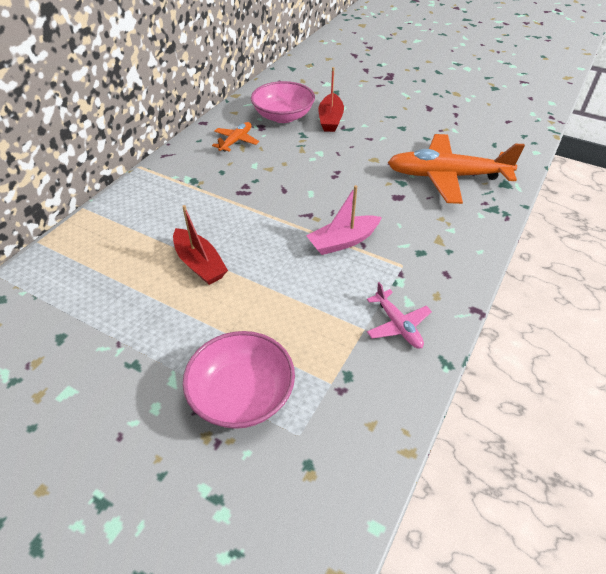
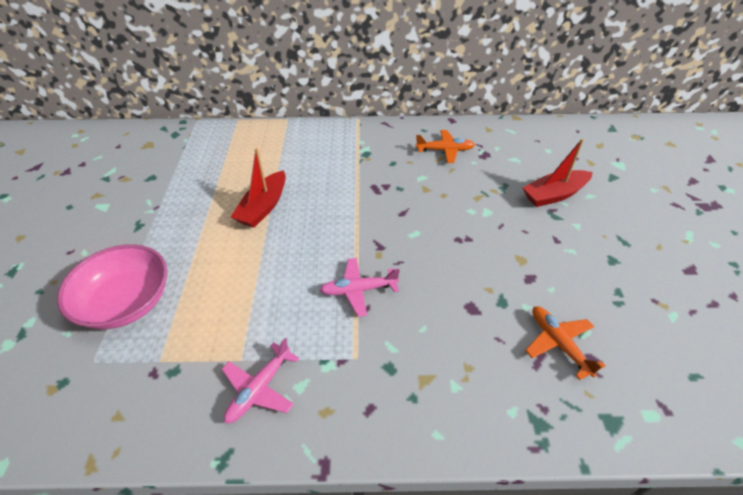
camera: 60 degrees right, 0 degrees up
(283, 116) = (519, 160): pink bowl -> none
(343, 241) = (358, 290): pink boat -> pink plane
(447, 176) = (559, 344): orange plane -> orange plane, size x0.48

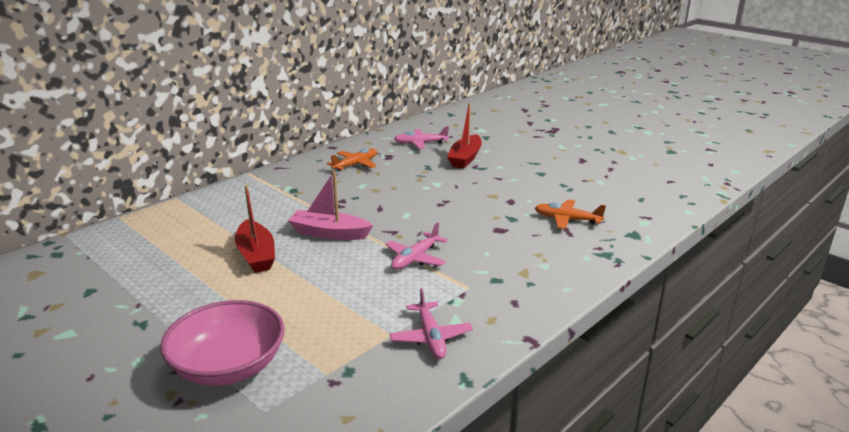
camera: 45 degrees left, 20 degrees down
(333, 217) = (329, 233): none -> pink boat
(534, 153) = (420, 143): none -> pink plane

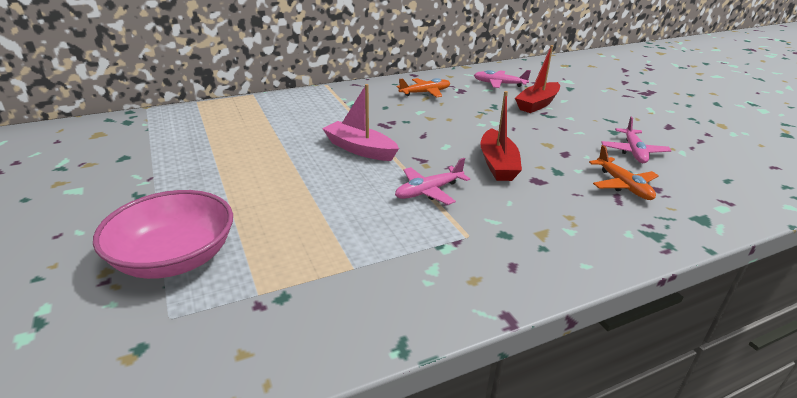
camera: 20 degrees right, 5 degrees up
(256, 255) = (280, 156): red boat -> red boat (497, 164)
(431, 337) = (393, 282): pink plane -> pink plane (633, 152)
(567, 219) = (623, 185): orange plane -> orange plane turned 150 degrees counterclockwise

